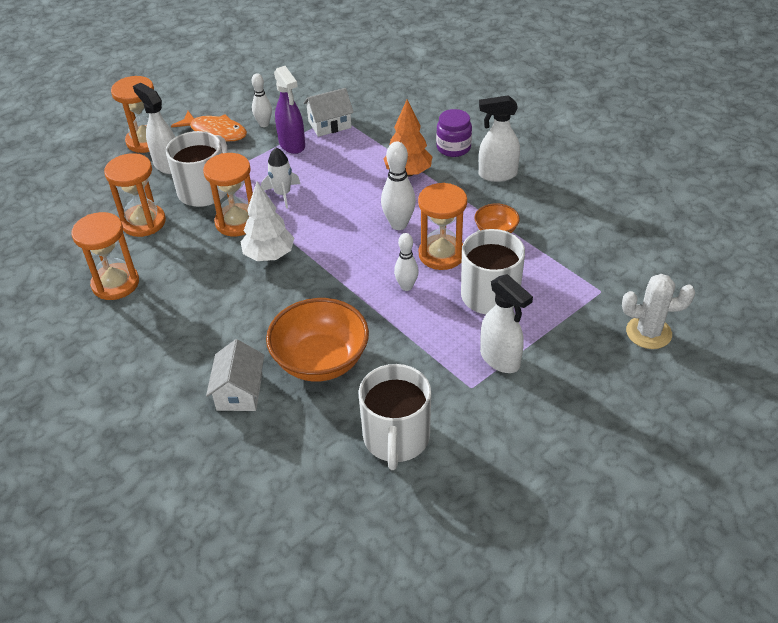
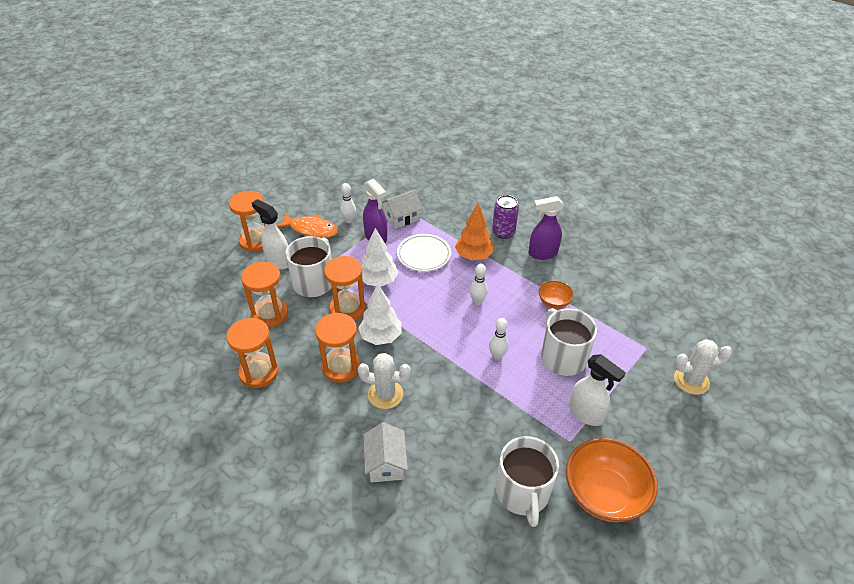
camera: 10 degrees left, 0 degrees up
(258, 318) = (385, 394): none -> white cactus
(282, 194) = (378, 281): white rocket -> white tree
(320, 361) = (445, 428): orange bowl -> orange bowl (604, 494)
(346, 168) = (424, 255): none -> white plate
(398, 224) = (477, 301): white bowling pin -> white bowling pin, size x0.66
(441, 254) = (517, 325): orange hourglass -> orange hourglass (341, 367)
(453, 148) = (503, 232): purple jar -> purple can
(497, 174) = (542, 253): white spray bottle -> purple spray bottle

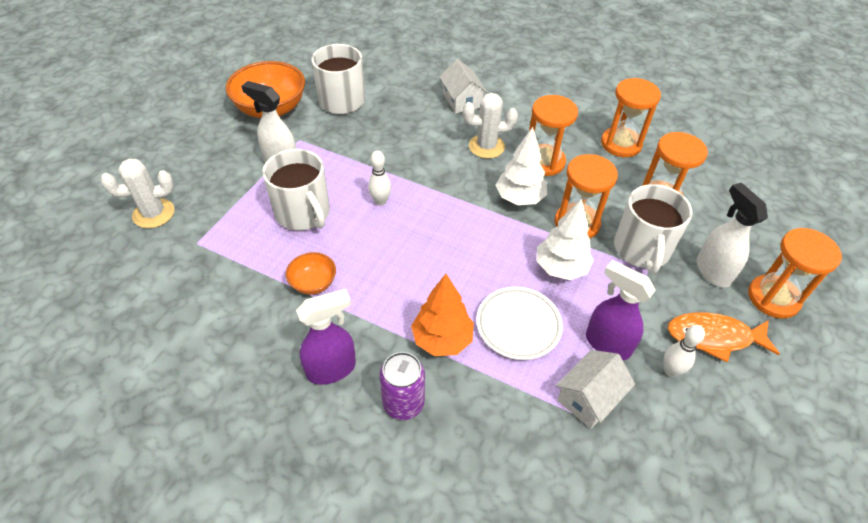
camera: 165 degrees right, 5 degrees up
(278, 261) = (712, 271): white spray bottle -> white spray bottle turned 135 degrees counterclockwise
(477, 301) = (418, 264): white bowling pin -> none

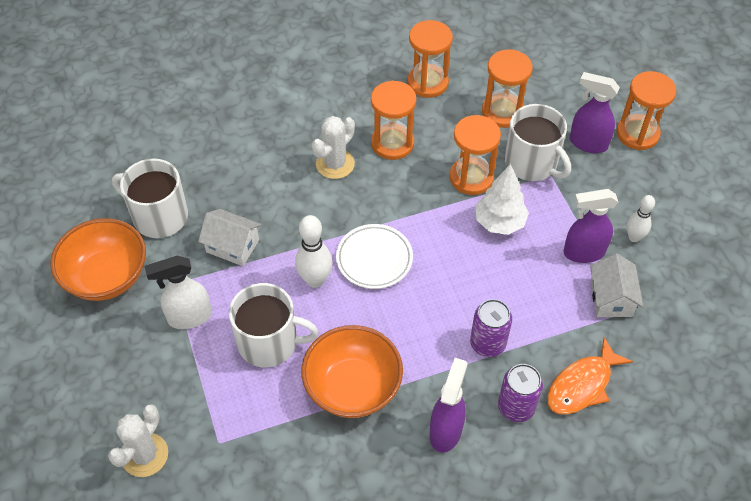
camera: 45 degrees left, 5 degrees up
(313, 283) = (352, 387): orange bowl -> orange bowl, size x1.97
(380, 201) = (315, 280): white bowling pin -> white bowling pin, size x1.52
(442, 339) = (487, 343): orange tree -> purple can
(462, 100) = (263, 135): white house -> white house (232, 246)
(518, 325) = (520, 289): white plate -> white plate (374, 259)
(519, 198) = (411, 190): white tree -> none
(712, 271) = (587, 143): white spray bottle -> purple spray bottle
(714, 337) = (633, 192): orange fish -> orange fish (582, 385)

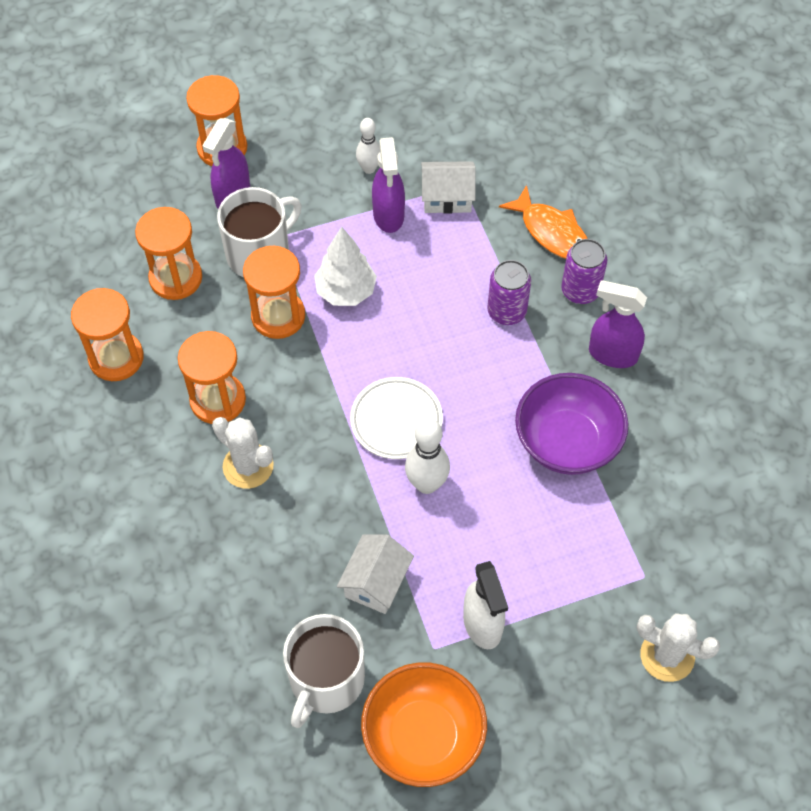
camera: 90 degrees left, 5 degrees up
(269, 342) = (514, 530): white mug -> none
(352, 387) = (567, 442): orange bowl -> purple bowl

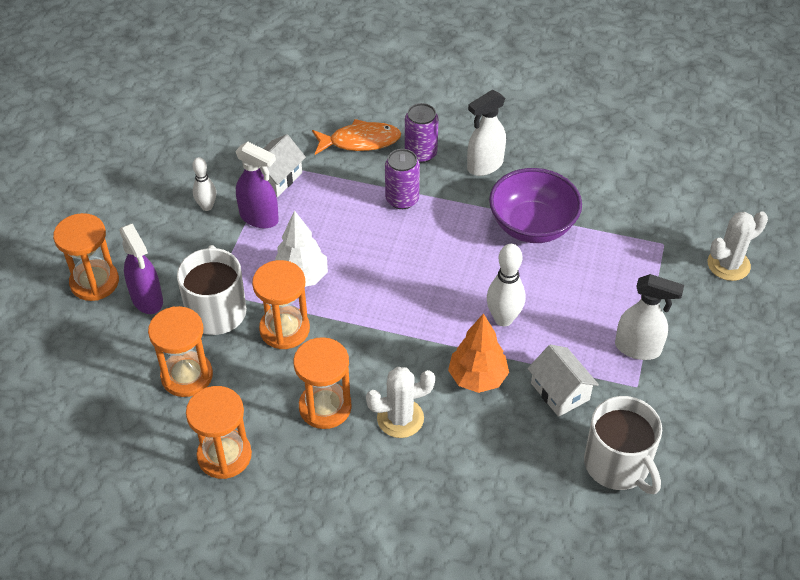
camera: 55 degrees left, 10 degrees down
(339, 502) = (477, 378): none -> orange tree
(396, 421) = (437, 308): white plate -> none
(423, 736) = (701, 429): orange bowl -> none
(612, 354) = (484, 166): purple spray bottle -> white spray bottle

